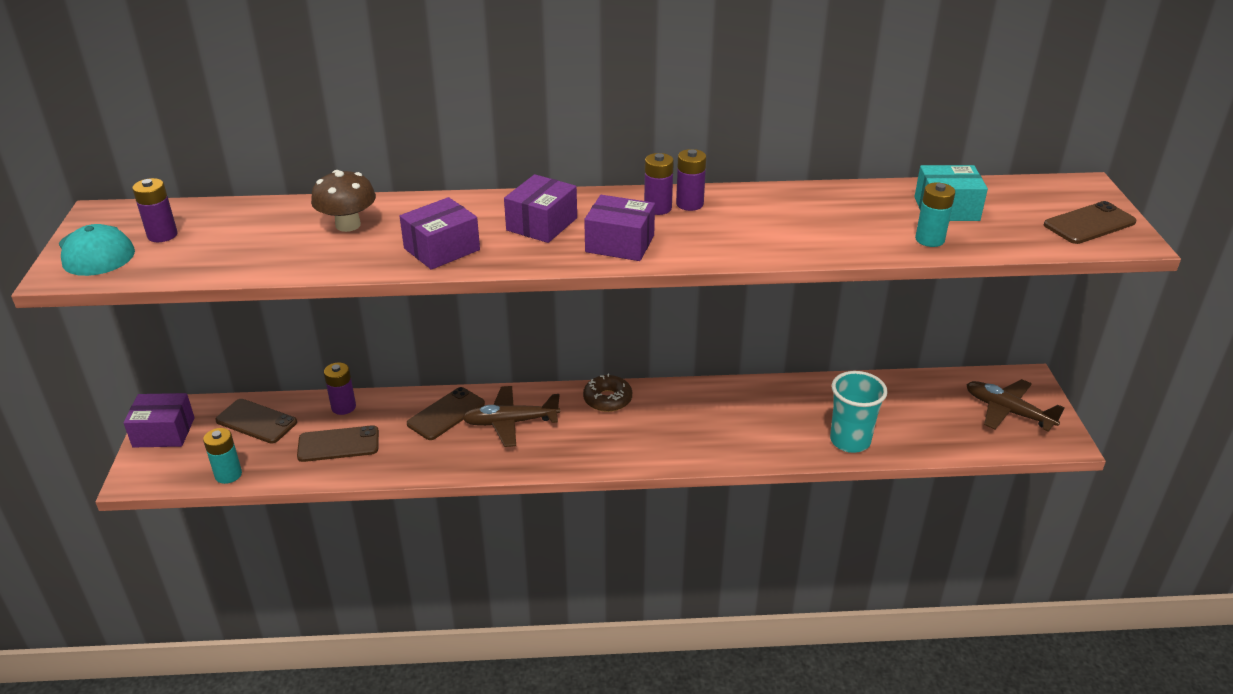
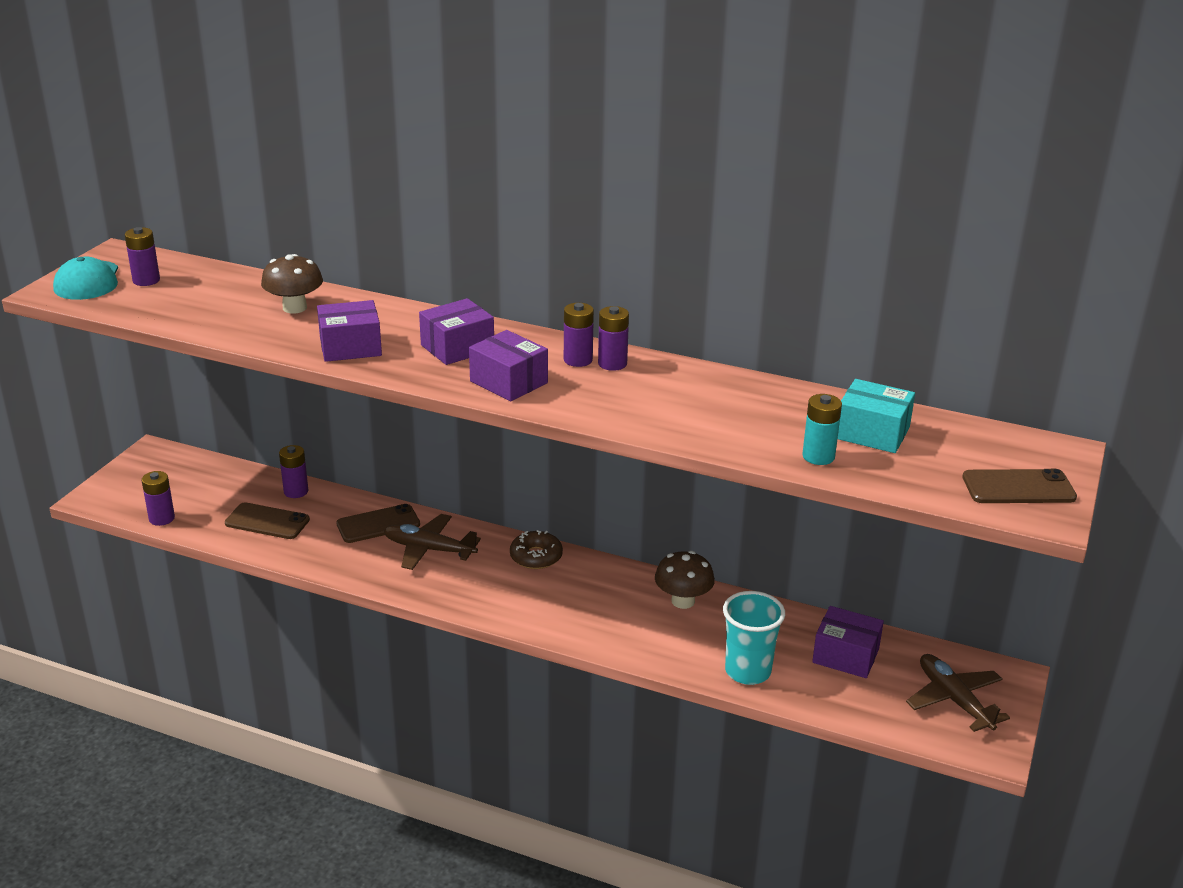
camera: 25 degrees right, 5 degrees down
(164, 432) = (138, 468): purple box -> purple box (845, 655)
(228, 474) = (162, 518): turquoise battery -> purple battery
(256, 421) = (216, 482): brown phone -> none
(755, 399) = (683, 601): none -> brown mushroom

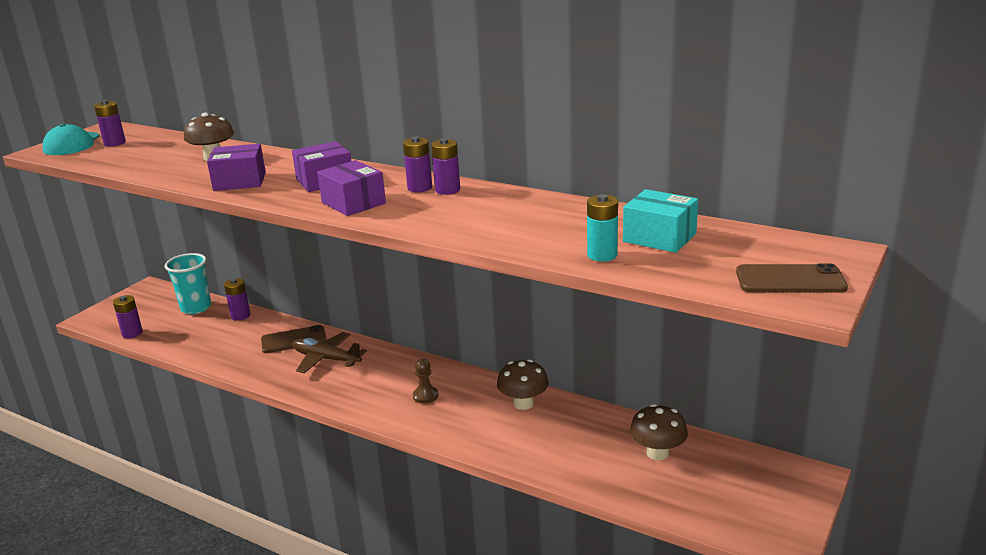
camera: 10 degrees right, 5 degrees down
(267, 522) = (209, 337): brown phone -> none
(536, 557) = (410, 366): brown donut -> none
(566, 594) = (425, 396): none -> brown pawn
(748, 671) = (565, 463): turquoise cup -> turquoise cup (196, 308)
(845, 655) = (657, 453): purple box -> brown mushroom
(954, 699) = (752, 495): brown plane -> none

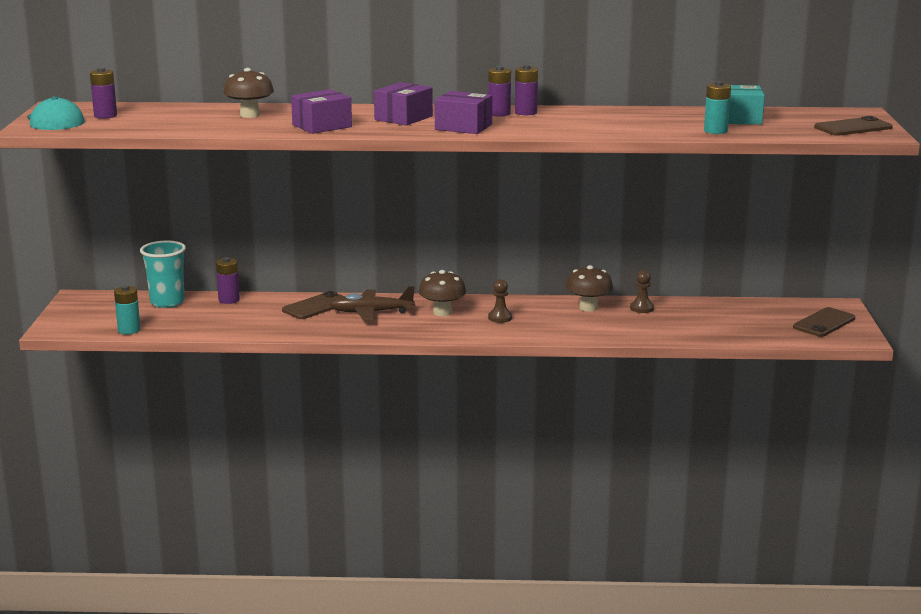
camera: 30 degrees left, 5 degrees down
(132, 333) = (129, 330): purple battery -> turquoise battery
(576, 419) = (641, 308): none -> brown pawn
(657, 453) = (725, 314): brown mushroom -> brown mushroom (442, 312)
(762, 501) = (824, 323): none -> brown phone

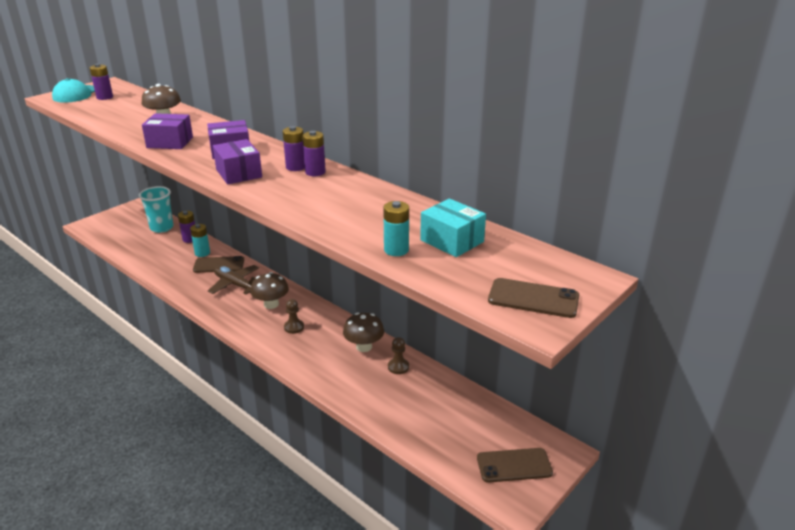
camera: 40 degrees right, 10 degrees up
(129, 330) = (110, 241): turquoise battery -> turquoise battery (202, 253)

